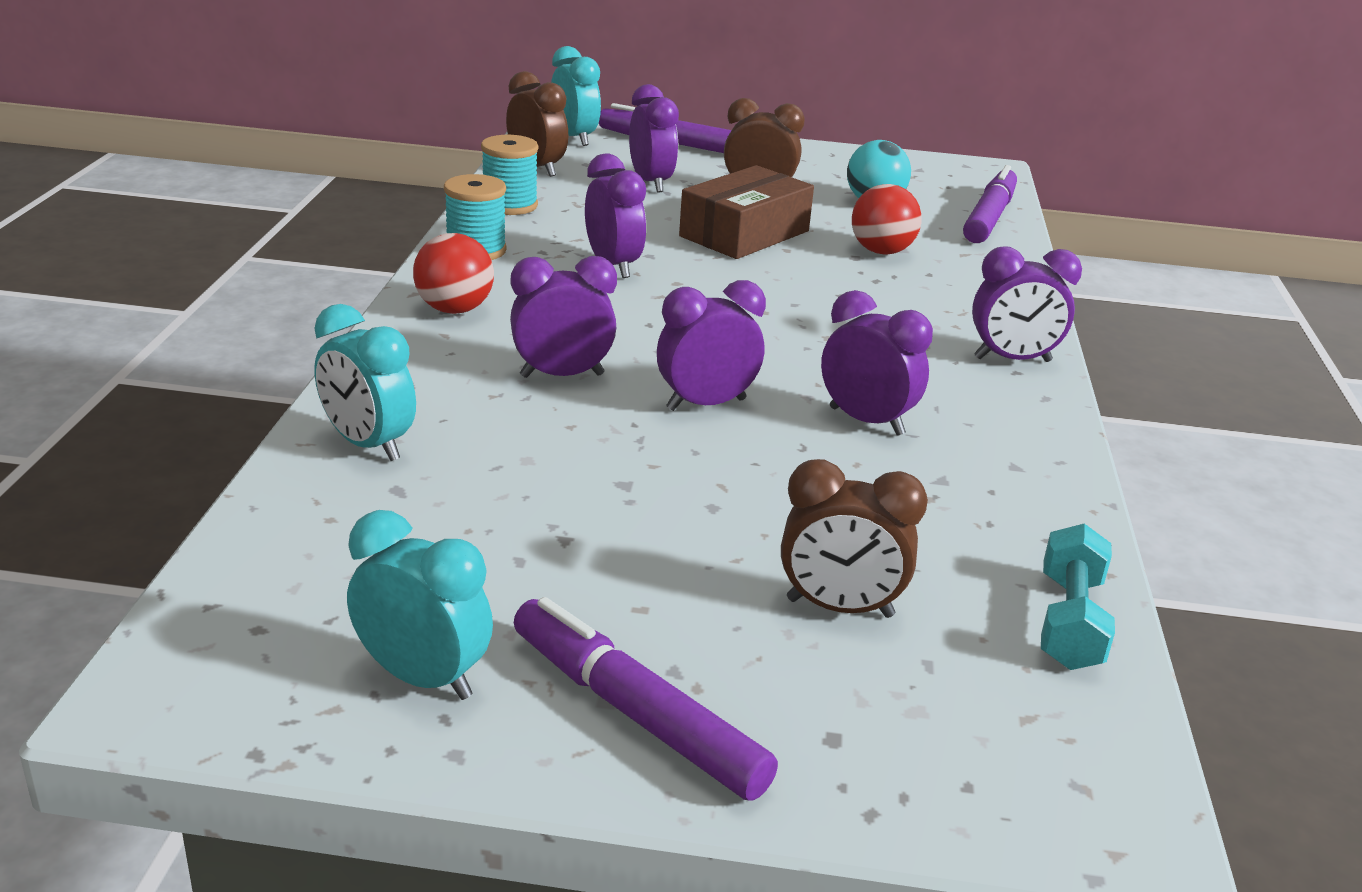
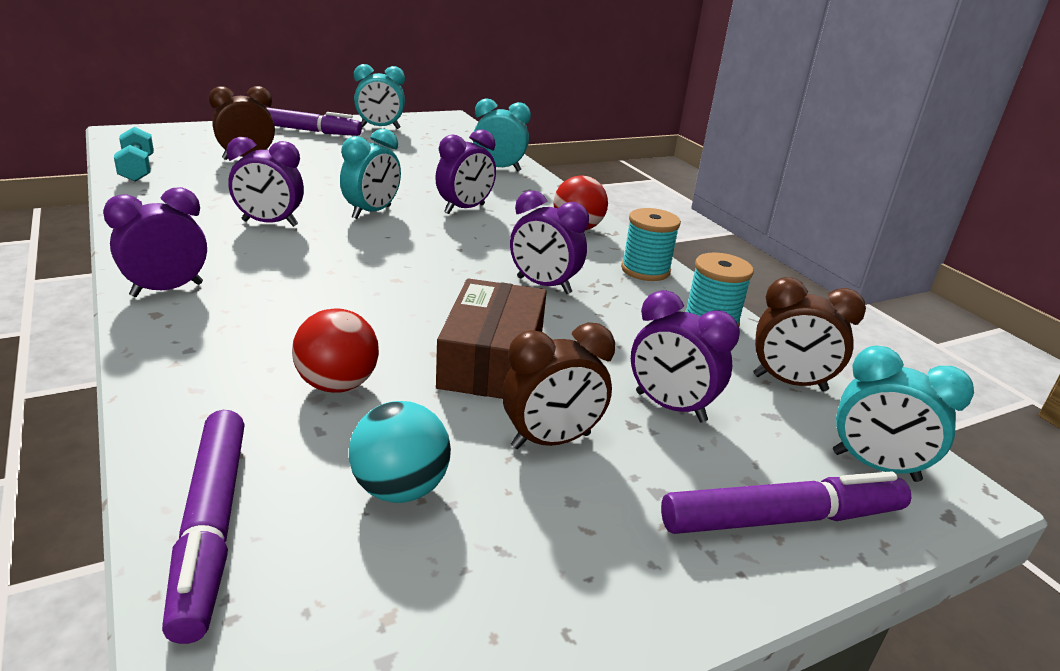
camera: 145 degrees right, 0 degrees up
(706, 404) = (372, 212): purple clock -> turquoise clock

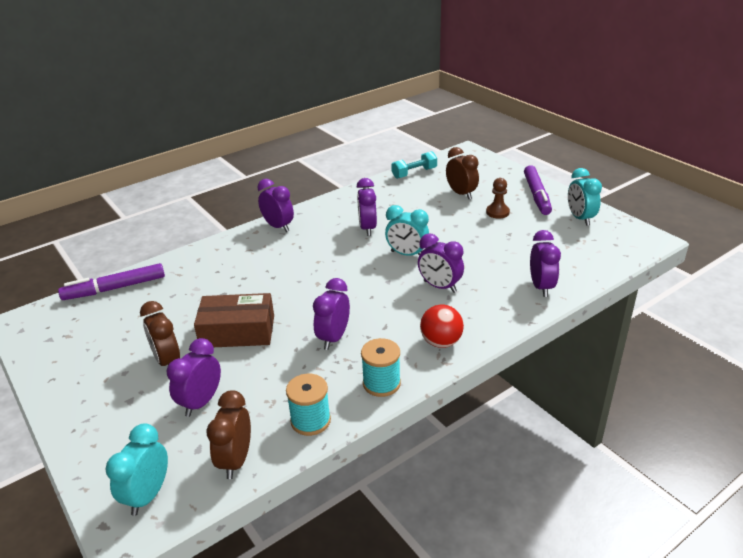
camera: 85 degrees right, 5 degrees up
(321, 153) = (497, 212): none -> brown pawn
(337, 385) = (206, 291): red ball -> none
(400, 489) = (134, 324): turquoise ball -> none
(499, 168) = (541, 287): turquoise clock -> purple clock
(782, 519) = (106, 447): purple marker -> none

